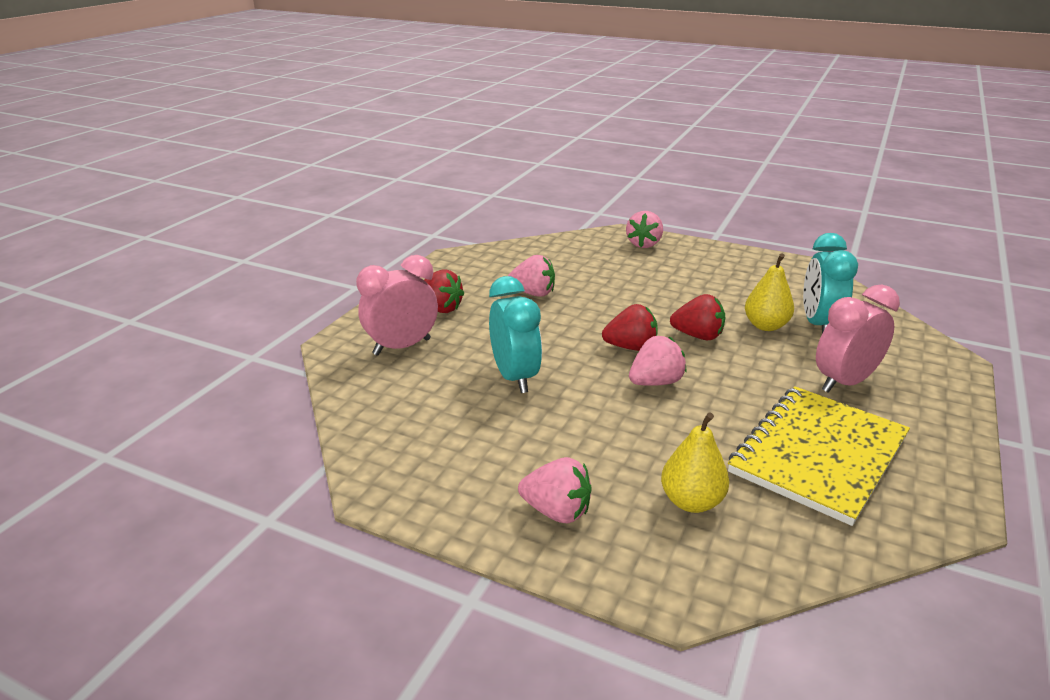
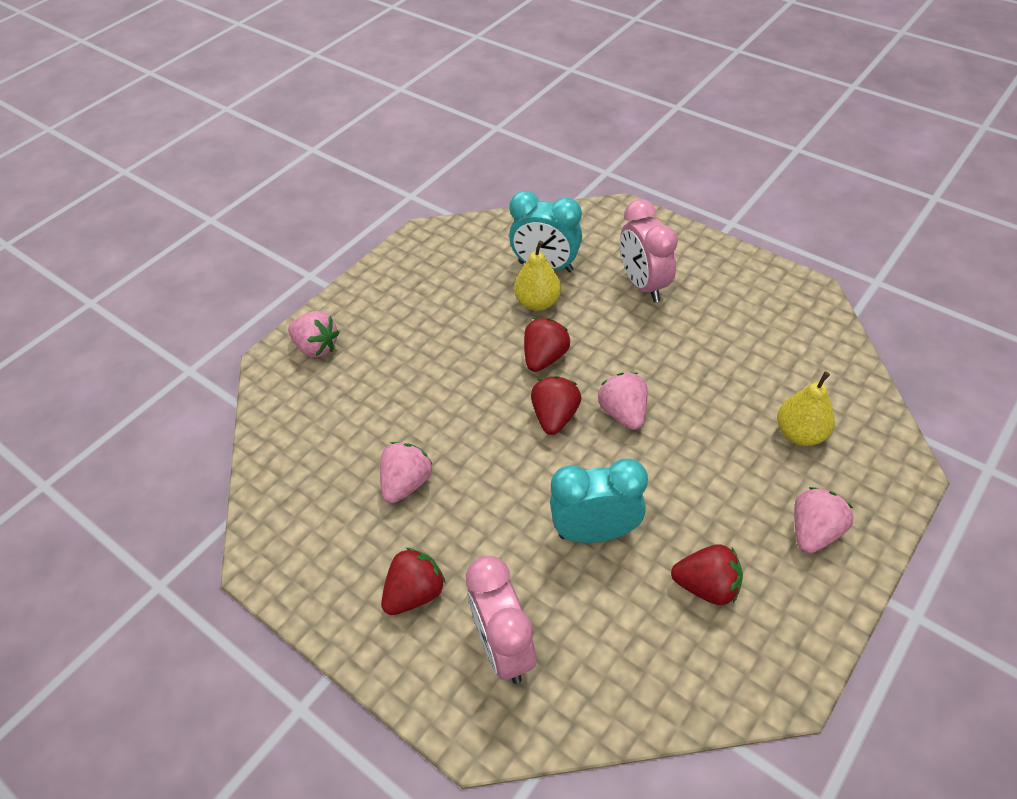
camera: 75 degrees left, 20 degrees up
(474, 440) = (706, 586): none -> red strawberry
(818, 455) = (742, 336): yellow notebook -> none

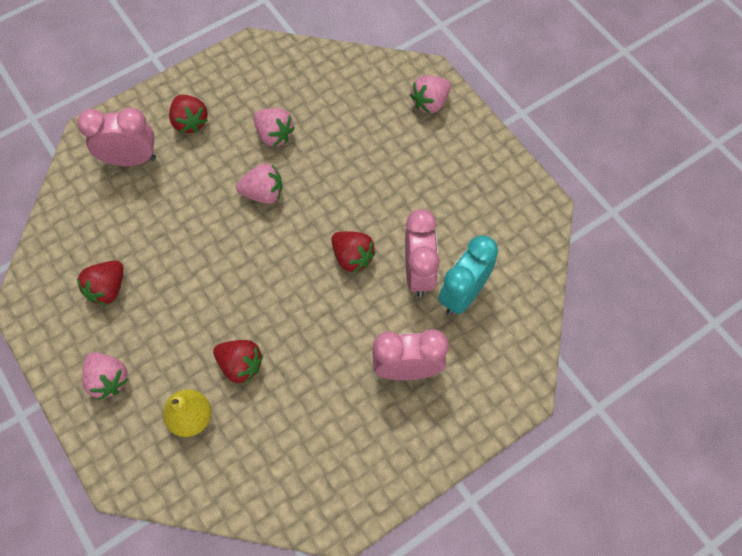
camera: 105 degrees right, 15 degrees up
(537, 303) = (418, 272): yellow pear -> pink clock
(555, 417) = (289, 245): red strawberry -> red strawberry (240, 365)
(595, 532) = (180, 237): turquoise clock -> none
(623, 413) = (271, 294): pink strawberry -> pink strawberry (263, 193)

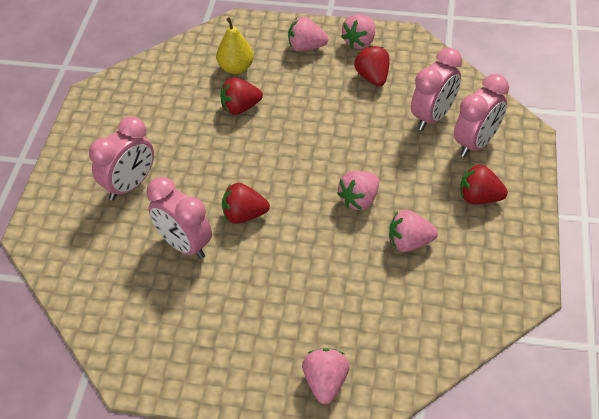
camera: 135 degrees right, 15 degrees down
(63, 338) = (359, 42): none -> pink strawberry
(123, 208) = (432, 117): none -> pink clock
(463, 294) = (136, 258): turquoise clock -> none

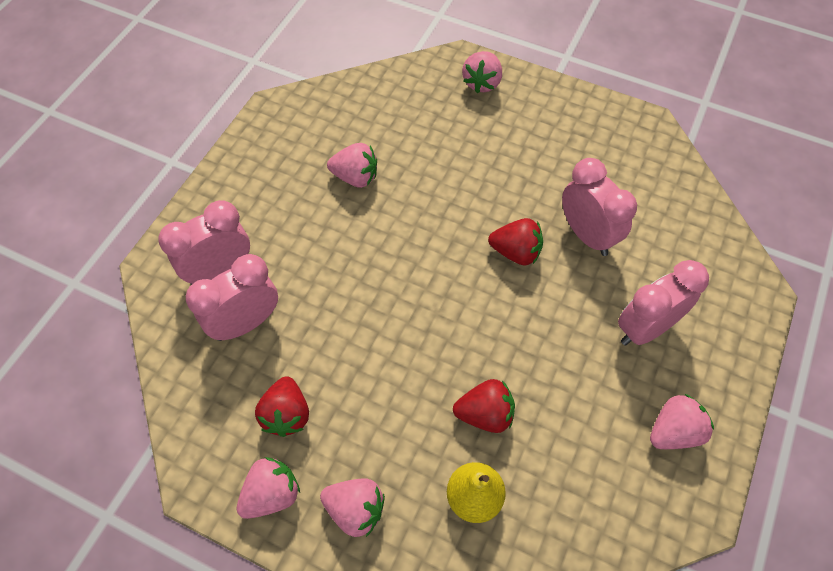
camera: 165 degrees left, 10 degrees up
(359, 200) = (384, 236): pink strawberry -> pink strawberry (673, 431)
(479, 198) = (259, 205): red strawberry -> none

